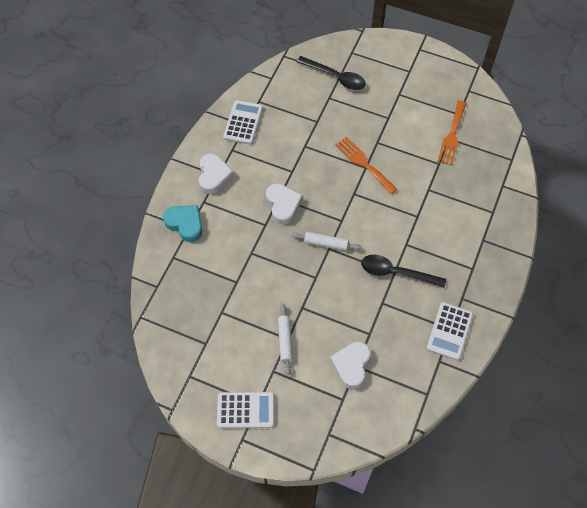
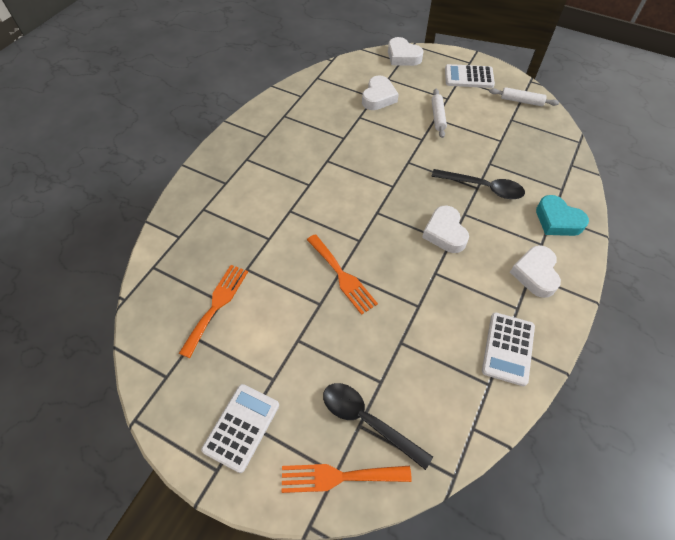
camera: 175 degrees left, 5 degrees down
(326, 243) = (396, 190): white rolling pin -> white rolling pin (521, 101)
(326, 443) = (403, 56): none -> white heart
(349, 51) = (339, 476): none -> orange fork
(396, 272) = (325, 160): black spoon -> black spoon (483, 187)
(449, 331) = (285, 114): white calculator -> white calculator (241, 427)

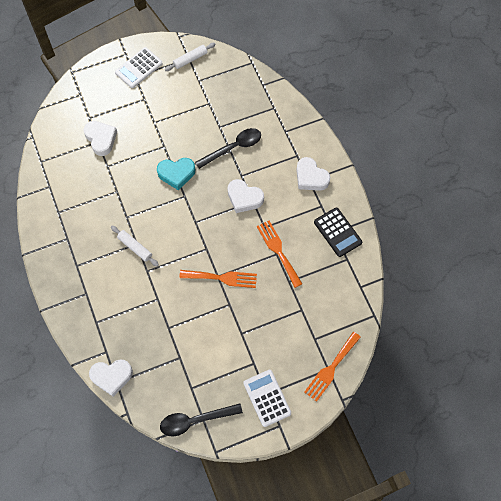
camera: 50 degrees left, 10 degrees up
(216, 305) = (179, 362): orange fork -> orange fork (278, 251)
(367, 420) = (316, 333): black spoon -> black spoon (195, 420)
(403, 56) = (77, 89): white heart -> white heart (112, 377)
(437, 117) = (154, 120): white rolling pin -> white rolling pin (135, 247)
(508, 348) = (337, 232): white calculator -> black calculator
(557, 220) = (291, 132): turquoise heart -> turquoise heart (176, 174)

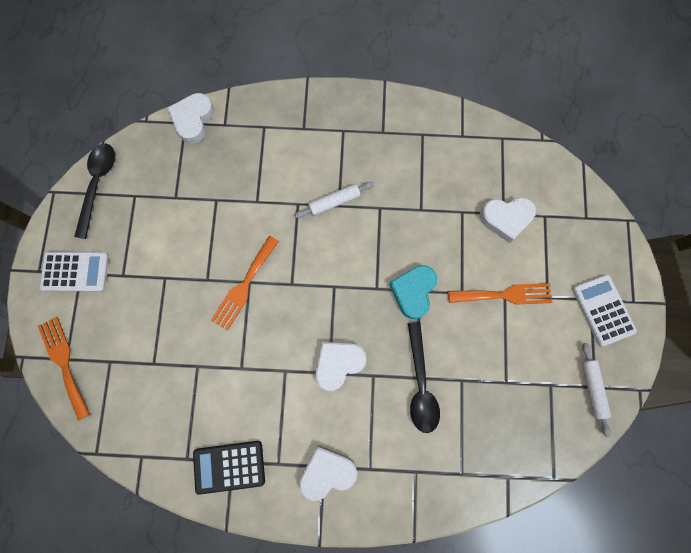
camera: 115 degrees right, 10 degrees up
(278, 251) = (244, 373): orange fork -> orange fork (504, 295)

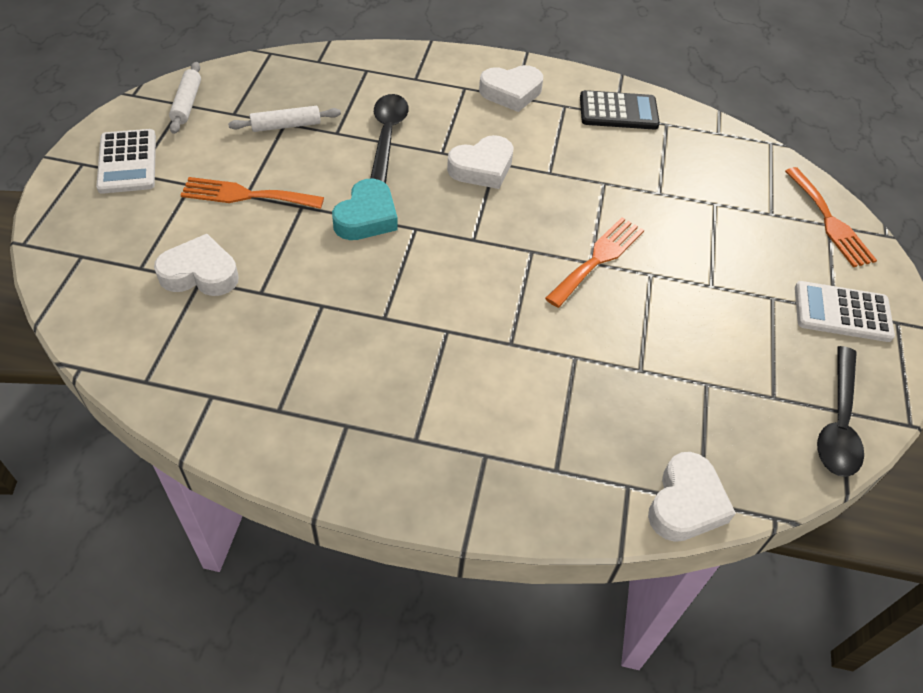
camera: 175 degrees left, 25 degrees down
(334, 202) = (453, 336): white rolling pin -> white rolling pin (286, 126)

